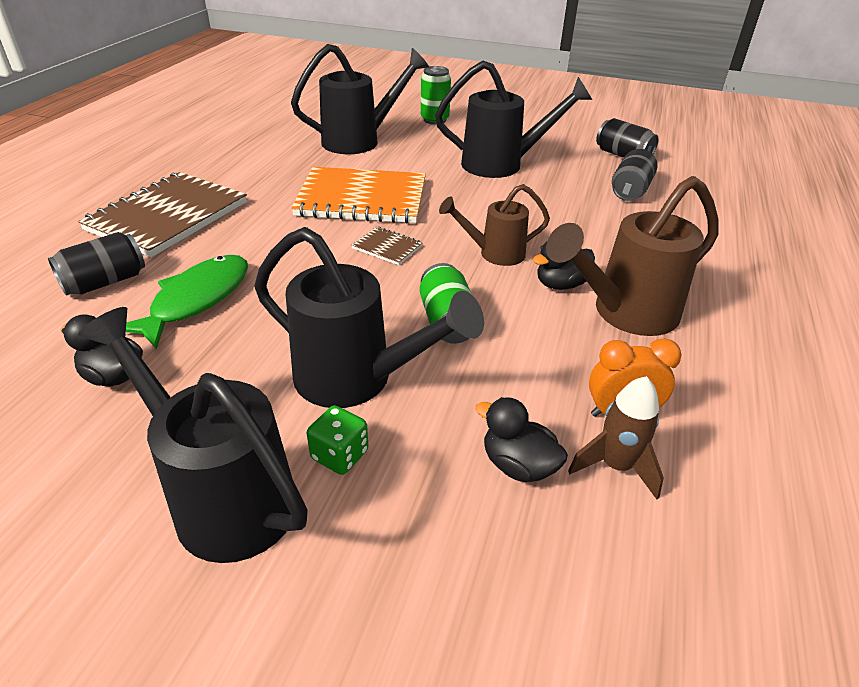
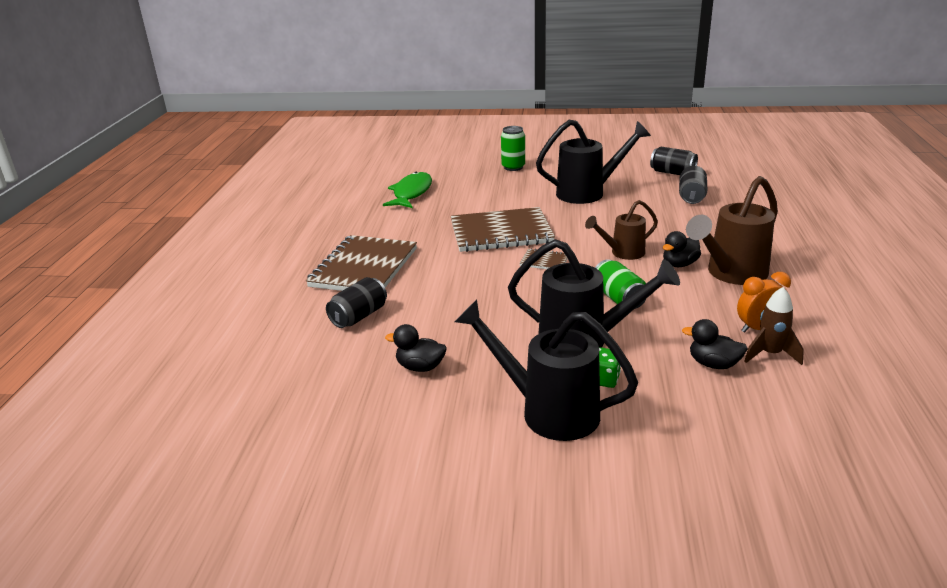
camera: 10 degrees left, 10 degrees down
(196, 300) = (436, 315): green fish -> green fish (411, 193)
(360, 141) = (466, 192): black watering can -> none
(362, 198) = (501, 232): orange notebook -> brown notebook

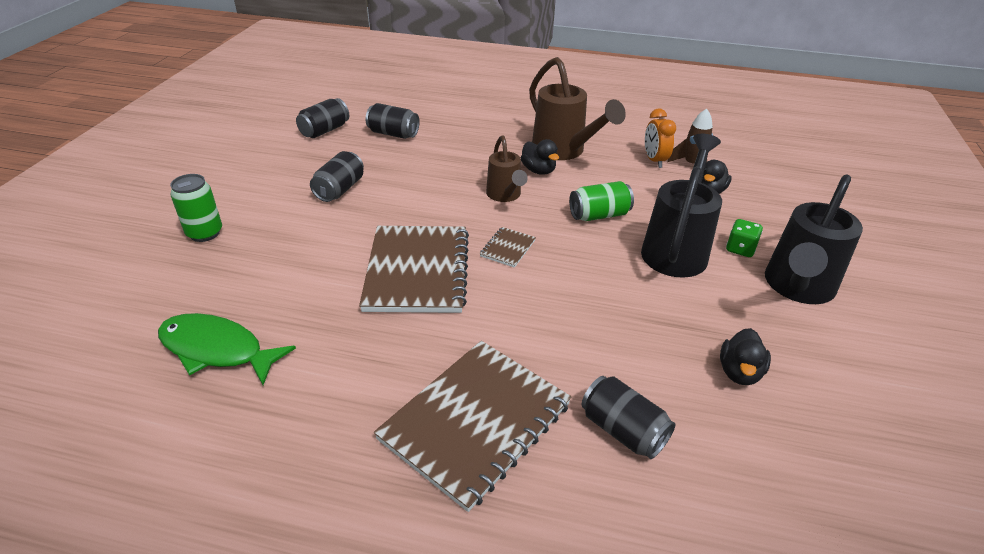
camera: 85 degrees left, 10 degrees up
(364, 267) = (475, 422): brown notebook -> brown notebook turned 75 degrees counterclockwise
(588, 193) = (340, 189): black watering can -> black can

